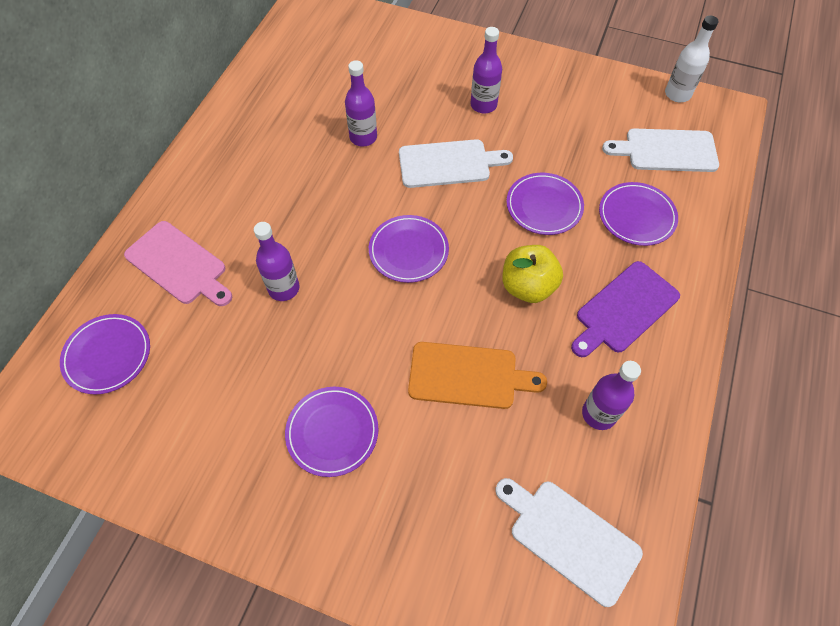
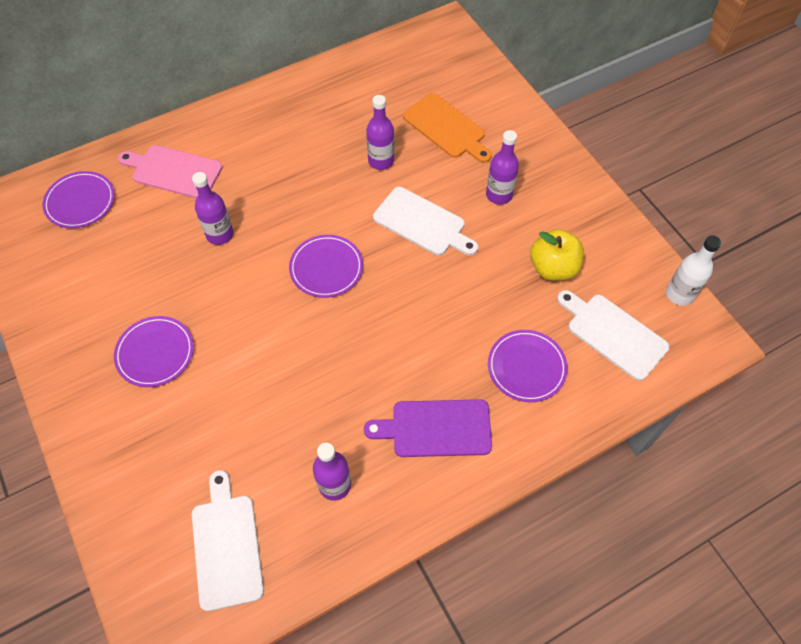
camera: 40 degrees right, 0 degrees up
(179, 265) = (173, 171): pink cutting board -> pink cutting board turned 120 degrees clockwise
(468, 376) = (275, 386): orange cutting board -> orange cutting board (446, 128)
(527, 286) = (382, 356): yellow apple -> yellow apple (553, 268)
(544, 206) = (460, 306): purple plate -> none

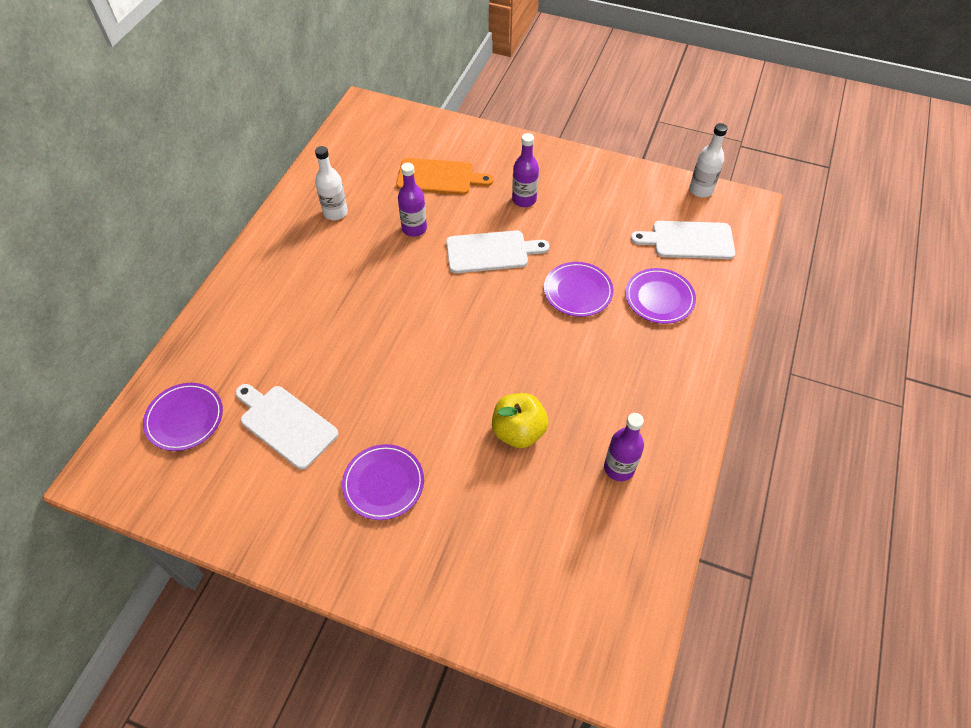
camera: 40 degrees left, 5 degrees down
(173, 171) = (247, 340): pink cutting board -> none
(220, 234) = (341, 361): purple bottle -> none
(226, 545) = (589, 571): white cutting board -> white cutting board (285, 424)
(326, 268) = (453, 328): purple plate -> purple plate (578, 291)
(334, 107) = (335, 212): none -> white bottle
(436, 428) = (645, 379): purple cutting board -> none
(553, 268) = (609, 224): yellow apple -> yellow apple (518, 431)

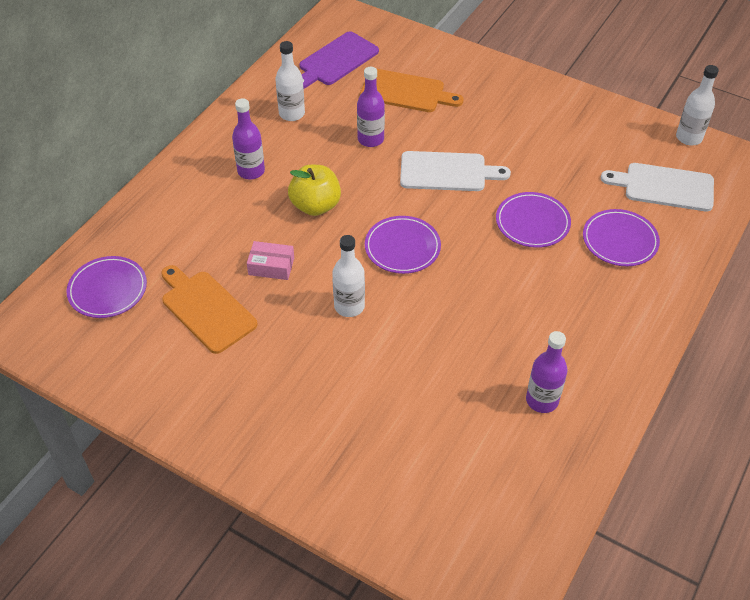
camera: 10 degrees right, 5 degrees down
(285, 424) = (206, 309): white cutting board -> orange cutting board
(342, 370) = (271, 266): none -> pink box
(368, 154) = (336, 61): none -> purple cutting board
(383, 483) = (294, 378): purple plate -> purple plate (402, 247)
(423, 400) = (349, 306): none -> white bottle
(518, 431) = (442, 350): yellow apple -> yellow apple (315, 206)
(524, 200) = (492, 125): purple bottle -> purple bottle (251, 171)

